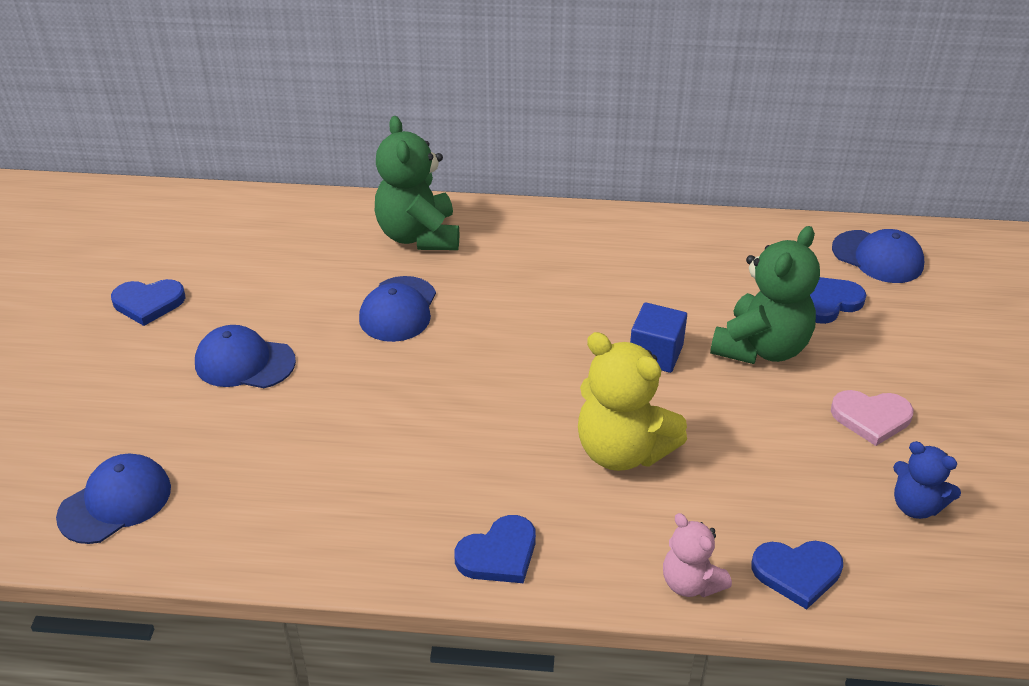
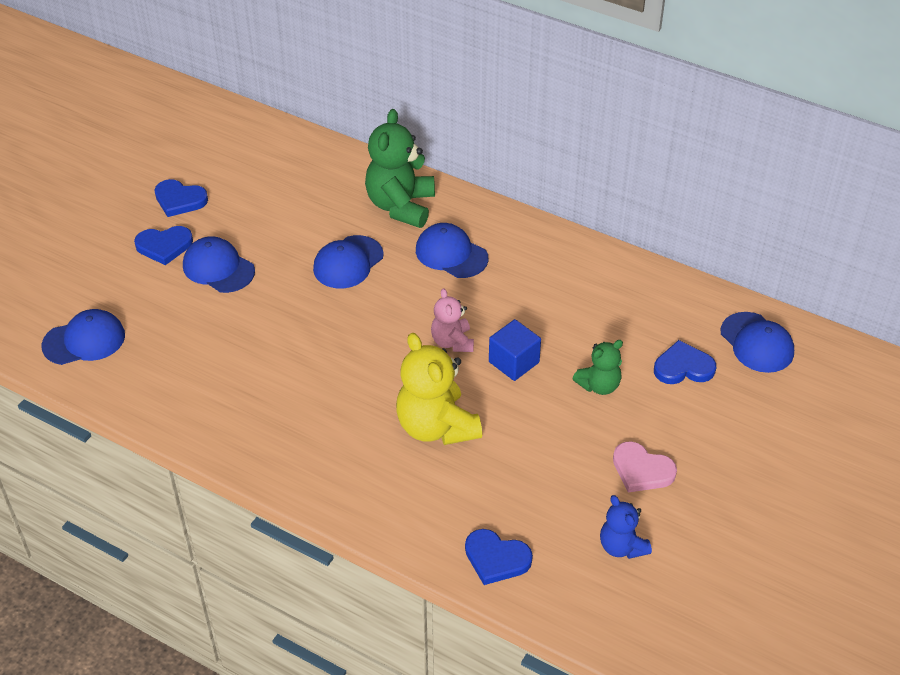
camera: 25 degrees right, 5 degrees up
(499, 554) = (302, 467): blue heart -> blue heart (164, 246)
(508, 267) = (451, 254): none -> blue cap
(690, 583) = (417, 536): pink teddy bear -> pink teddy bear (452, 342)
(761, 348) = (599, 385): green teddy bear -> green teddy bear, size x0.57

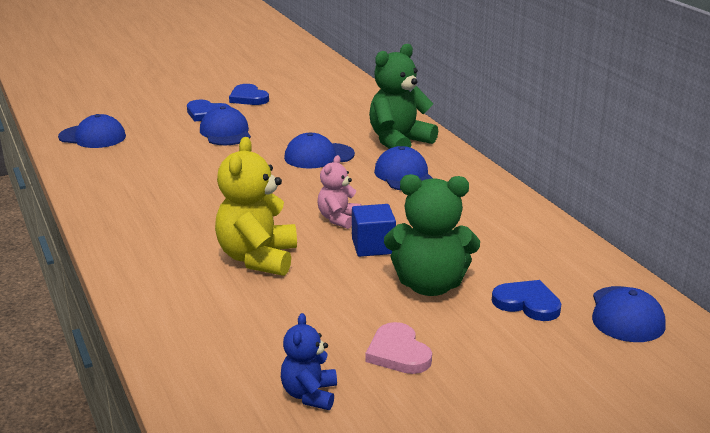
camera: 35 degrees right, 20 degrees down
(496, 558) = (190, 353): blue heart -> none
(599, 385) = (430, 286): green teddy bear -> green teddy bear, size x1.77

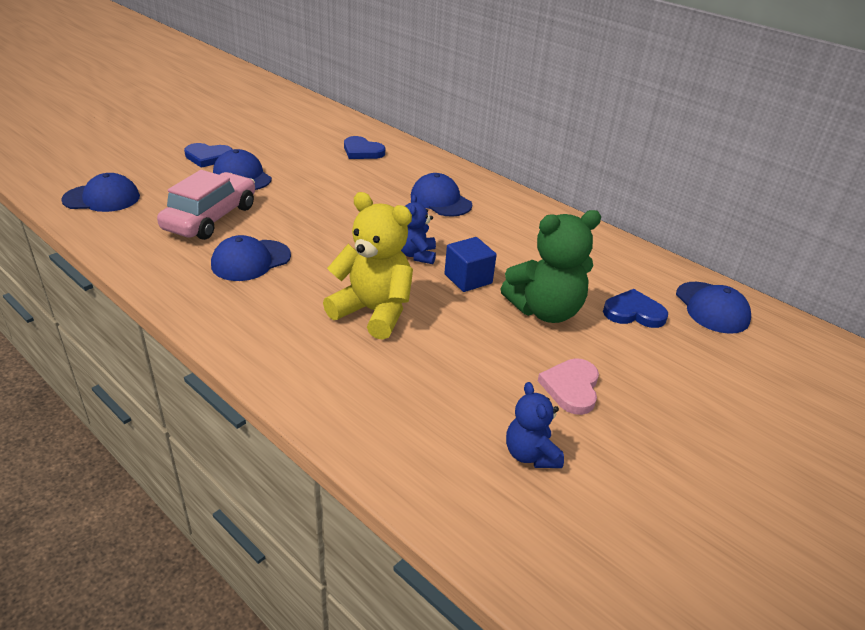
camera: 25 degrees left, 10 degrees up
(172, 163) = (211, 218): none -> pink car
(248, 98) = (238, 136): blue heart -> blue heart (362, 151)
(258, 258) = (373, 312): yellow teddy bear -> yellow teddy bear turned 135 degrees clockwise
(319, 156) = (350, 190): blue cap -> blue cap (251, 260)
(338, 219) = (416, 255): pink teddy bear -> blue teddy bear
(398, 353) = (571, 388): pink heart -> pink heart turned 60 degrees clockwise
(399, 142) = (411, 167): green teddy bear -> none

